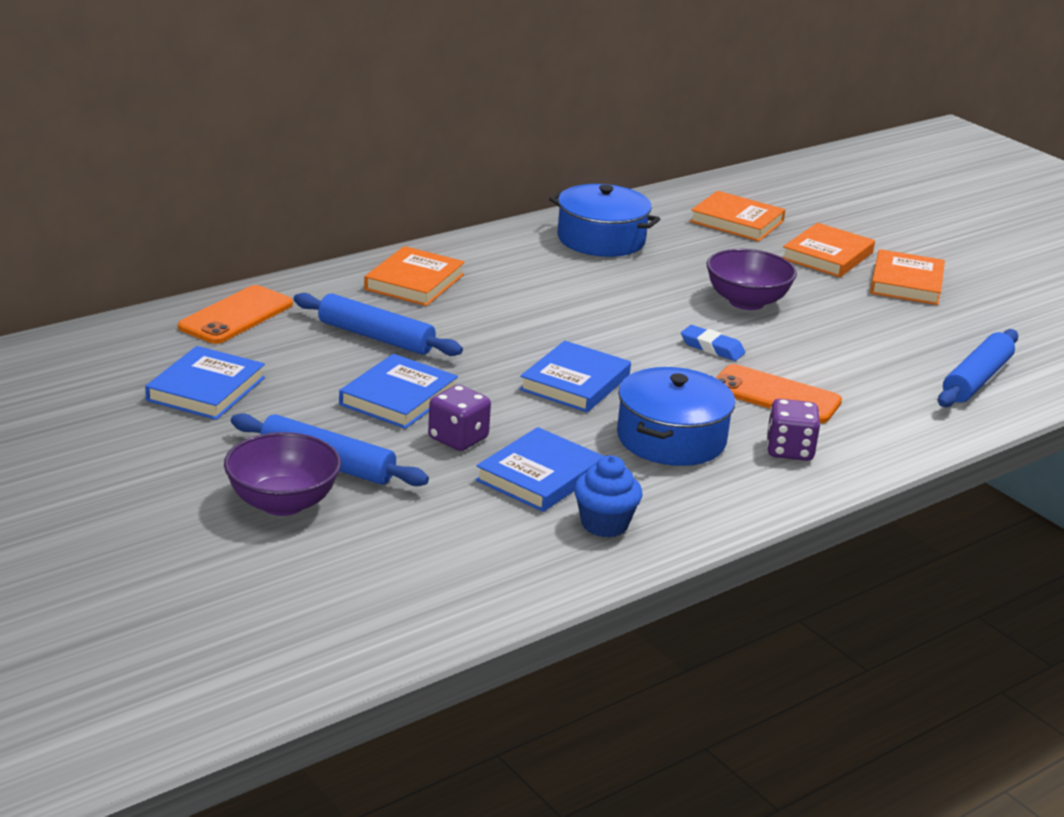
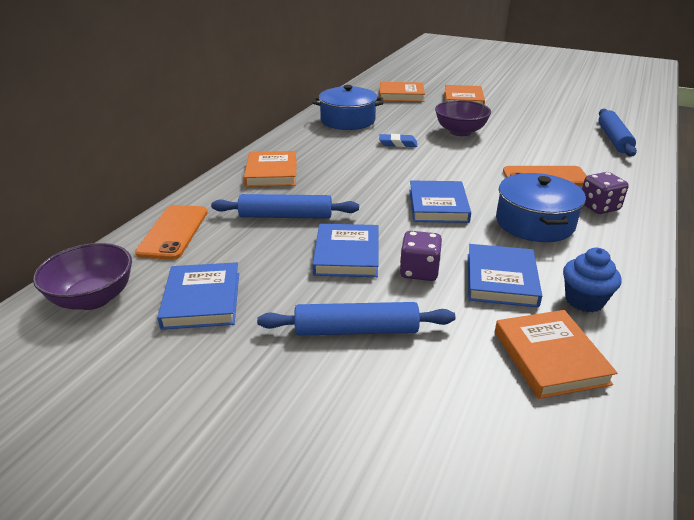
camera: 25 degrees left, 5 degrees up
(282, 503) = (361, 384): purple bowl -> purple bowl (93, 298)
(712, 348) = (478, 161): blue eraser -> blue eraser (398, 144)
(906, 283) = (514, 103): orange book -> orange book (550, 357)

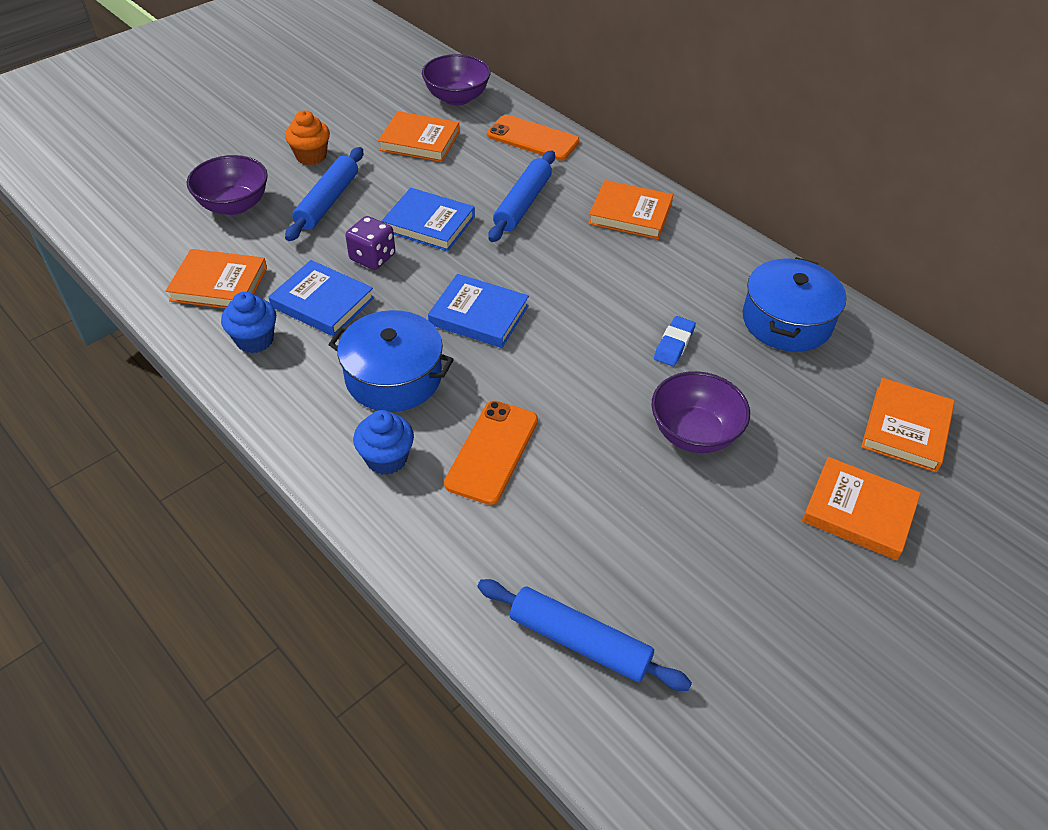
camera: 110 degrees right, 15 degrees up
(202, 300) = (419, 141): blue book -> orange book
(272, 380) = (311, 156): none -> orange cupcake
(418, 411) = (234, 205): none -> purple bowl
(599, 207) = (386, 459): purple dice -> blue cupcake

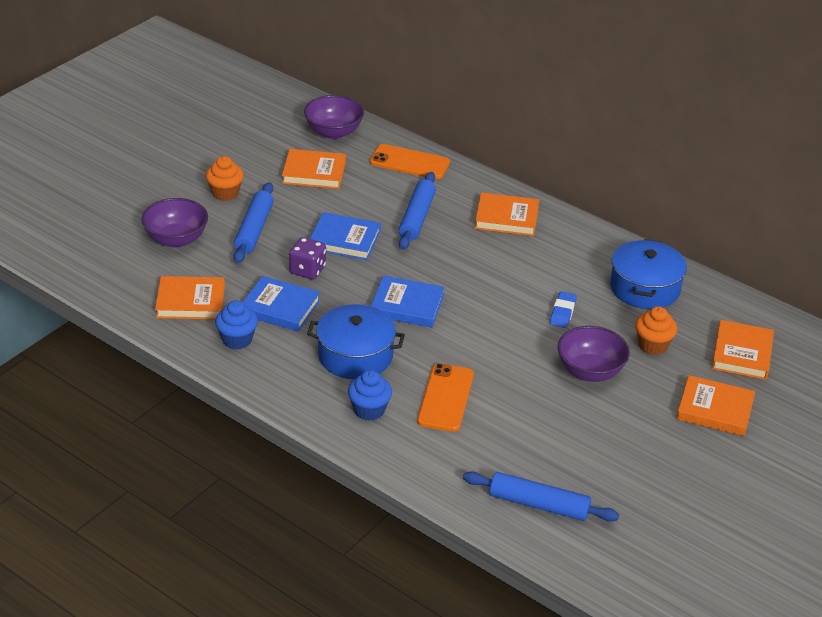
camera: 10 degrees left, 10 degrees down
(785, 403) = (652, 345): none -> orange cupcake

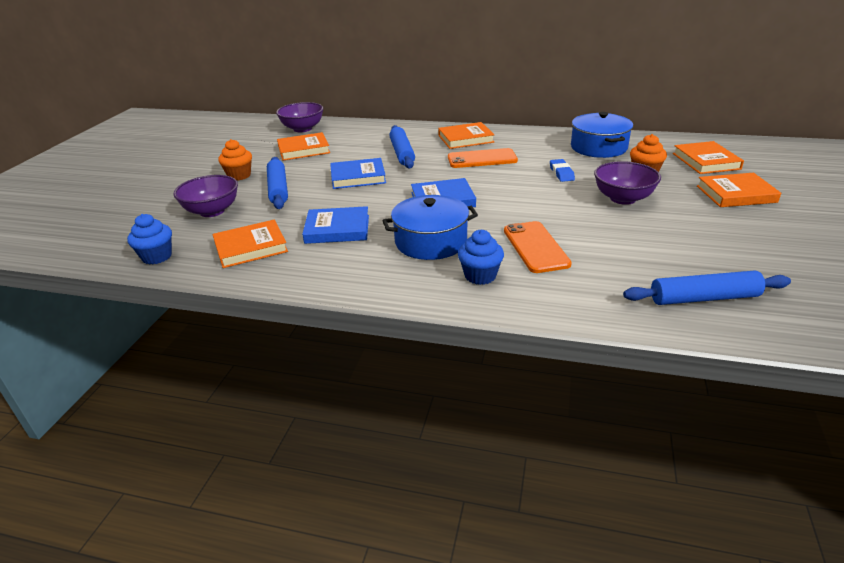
camera: 20 degrees left, 5 degrees down
(237, 340) = (314, 261): blue cupcake -> blue cupcake (157, 257)
(307, 270) = (342, 201): purple dice -> none
(409, 162) = (370, 130): orange phone -> orange phone (482, 159)

